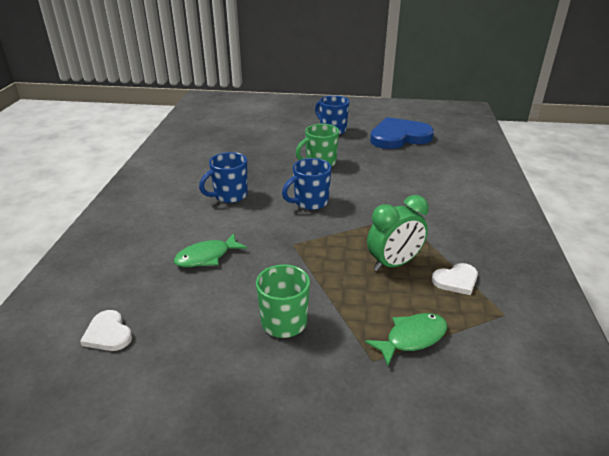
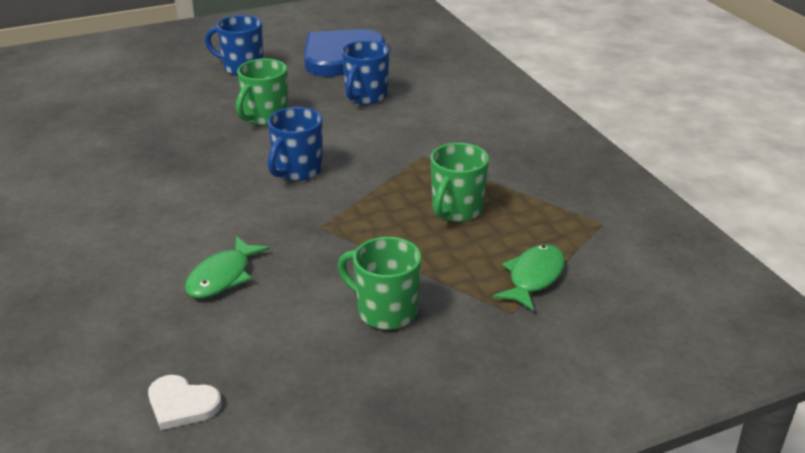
camera: 30 degrees left, 0 degrees up
(229, 196) = (178, 193): blue mug -> blue mug (365, 97)
(394, 264) = (456, 210): green clock -> green mug
(456, 280) = (534, 206): white heart -> none

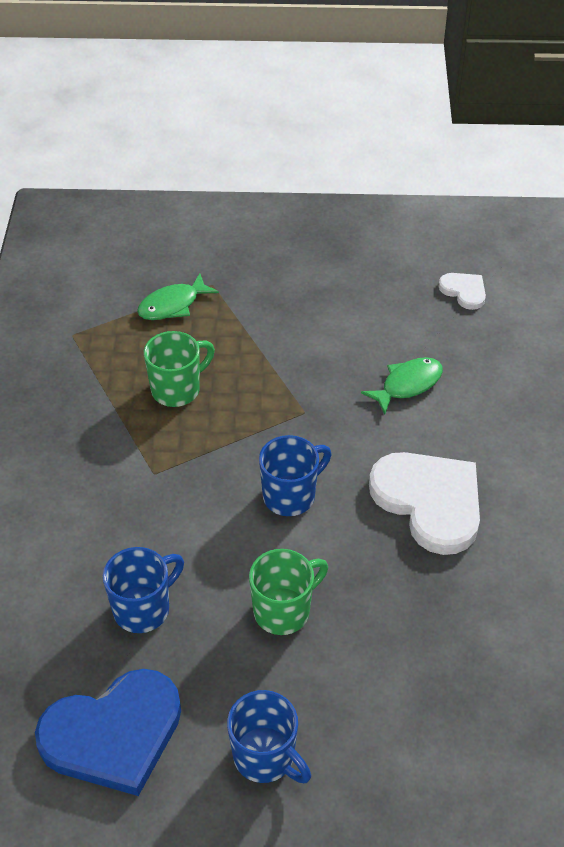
camera: 155 degrees left, 15 degrees up
(170, 196) = (429, 502): none -> white heart
(385, 311) = (299, 313): green mug -> none

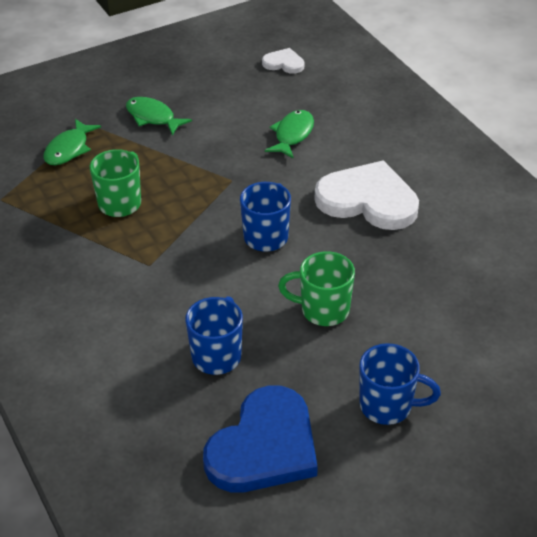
camera: 30 degrees left, 5 degrees down
(279, 302) = (153, 117): none -> green fish
(283, 611) = (323, 310): green mug -> green mug turned 105 degrees counterclockwise

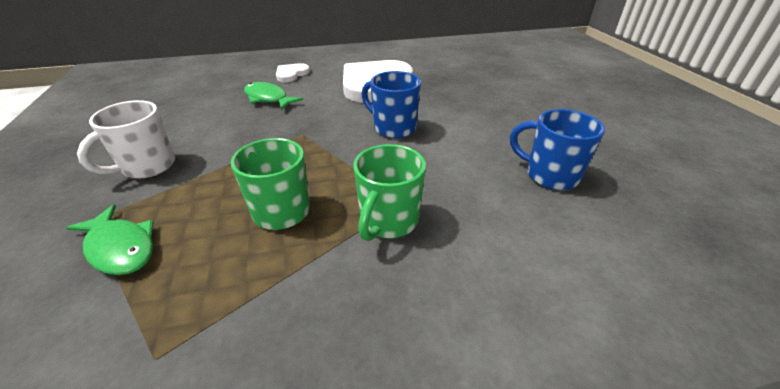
camera: 75 degrees left, 5 degrees down
(153, 117) = (147, 166): green fish -> white mug
(264, 446) = (661, 166): blue heart -> none
(284, 63) = (167, 88): white heart -> white heart (291, 74)
(323, 310) = (493, 117): green mug -> green mug (388, 221)
(387, 406) = (596, 109): blue mug -> none

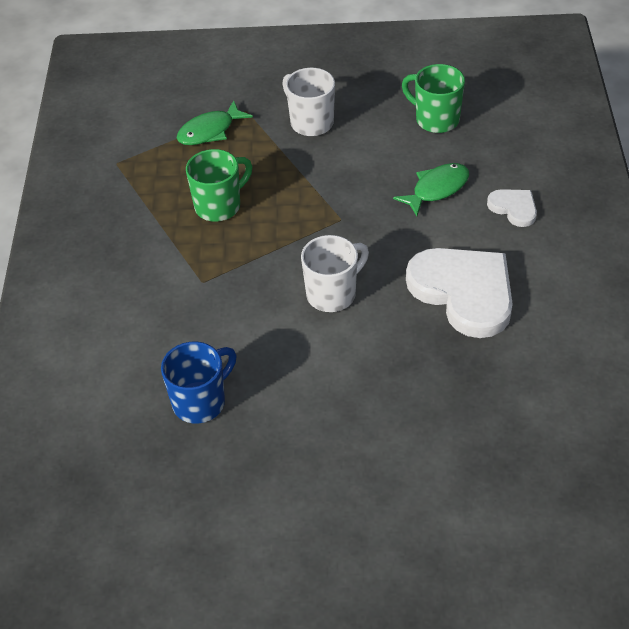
camera: 105 degrees right, 10 degrees up
(388, 221) = (182, 269): green mug -> green mug (435, 119)
(393, 128) = (332, 294): blue mug -> white mug

